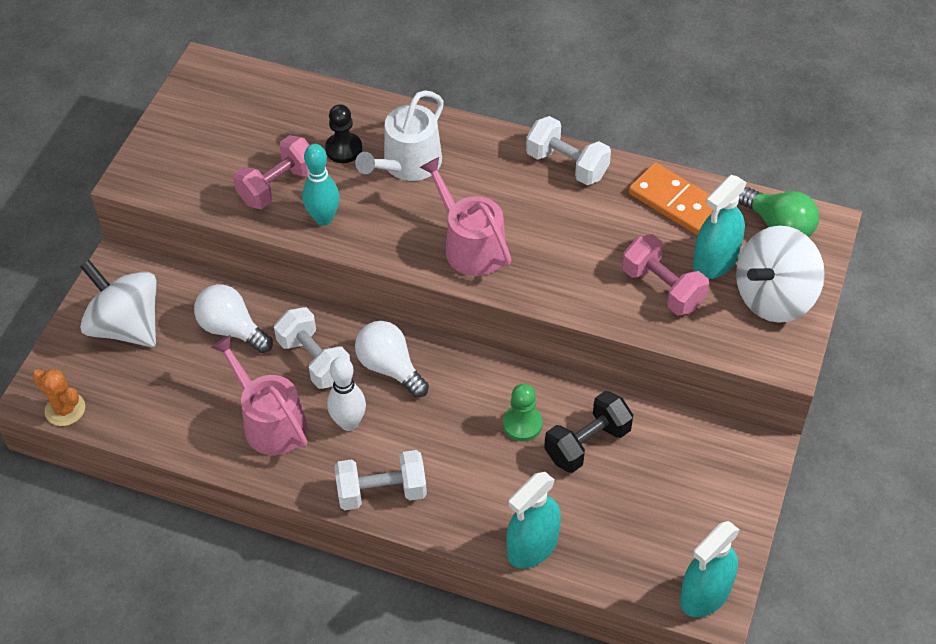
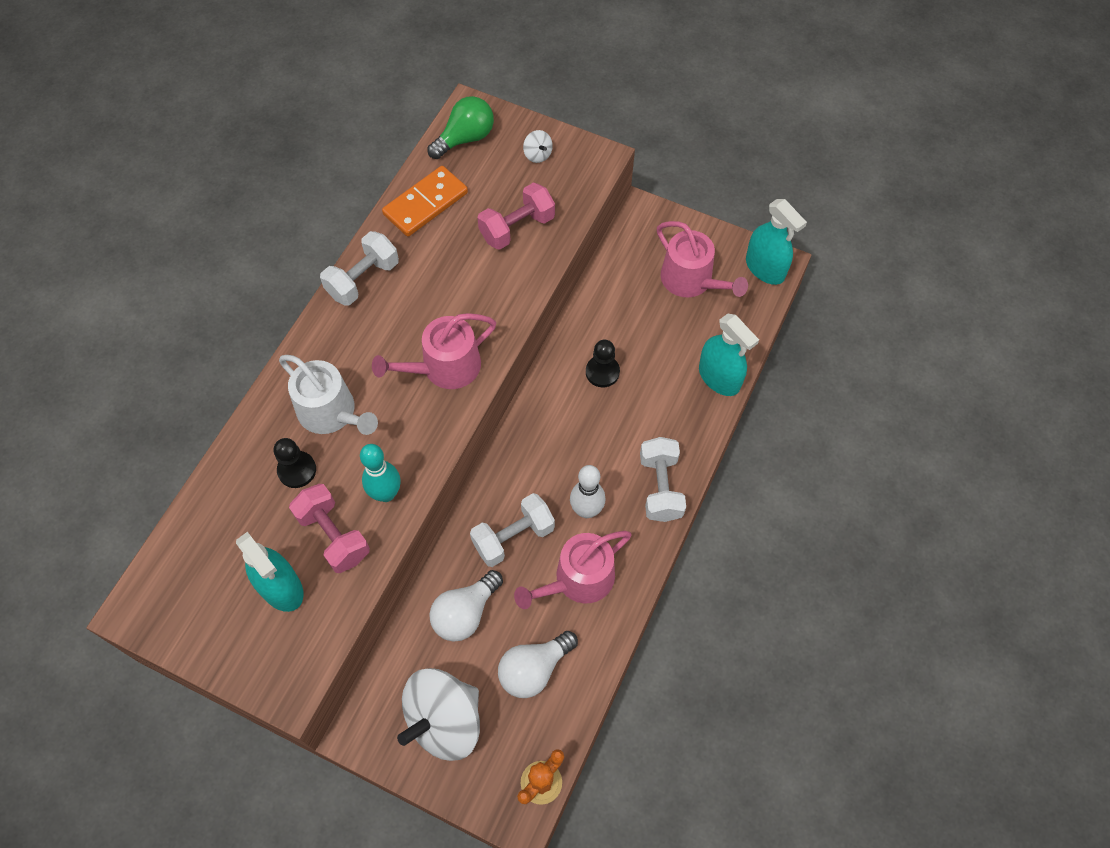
camera: 85 degrees left, 10 degrees up
(390, 367) = (530, 472): white light bulb -> white light bulb (534, 669)
(522, 424) = (602, 372): green pawn -> black pawn
(587, 444) = (626, 327): black dumbbell -> none
(668, 509) = (691, 280): none -> pink watering can
(715, 261) = (494, 187): turquoise spray bottle -> turquoise spray bottle (281, 587)
(774, 297) = (537, 155): white spinning top -> white spinning top, size x0.40

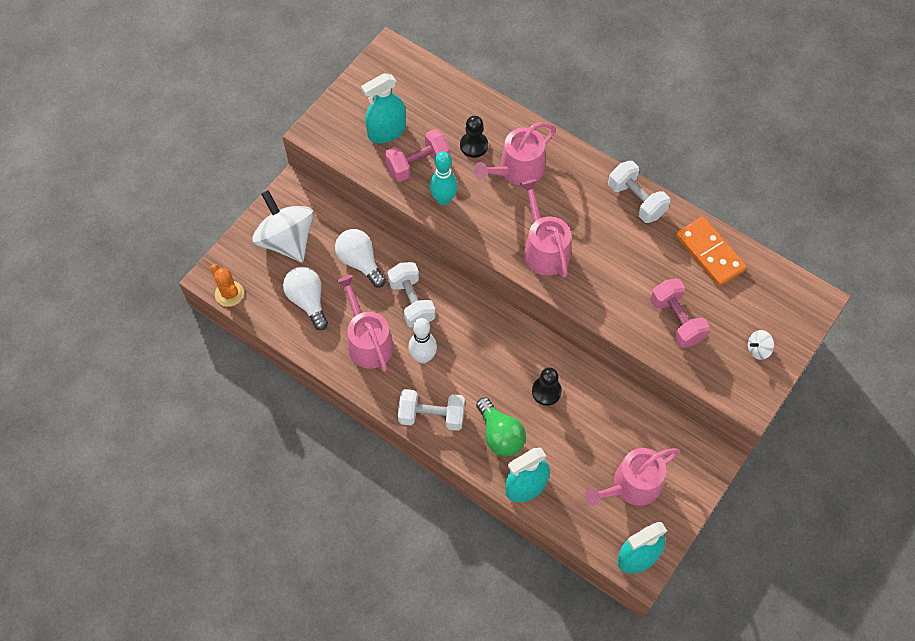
camera: 100 degrees right, 0 degrees up
(331, 412) = (517, 170): white watering can -> pink watering can
(465, 138) = (781, 292): green light bulb -> green light bulb (500, 435)

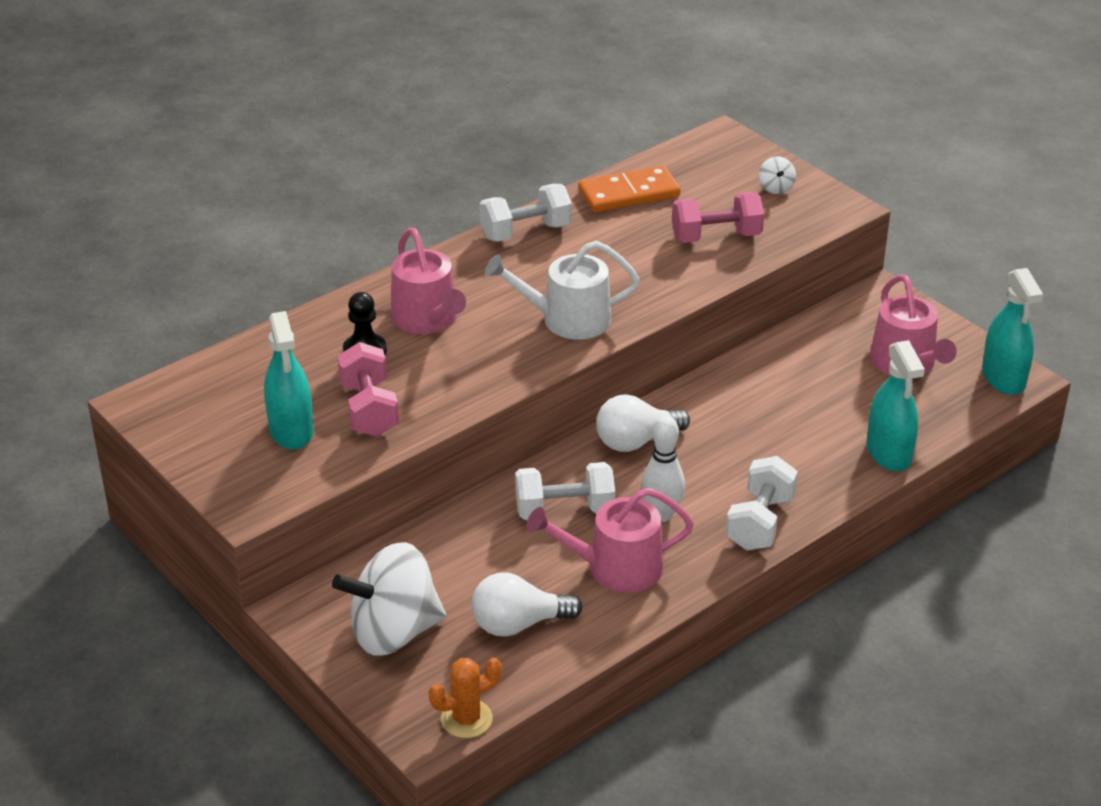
camera: 75 degrees left, 25 degrees down
(360, 262) = (472, 554): white light bulb -> white light bulb (636, 441)
(443, 199) = (443, 395): turquoise bowling pin -> none
(500, 435) = (806, 462): green light bulb -> none
(544, 249) = (567, 319): pink watering can -> white watering can
(546, 391) = (752, 408): black pawn -> none

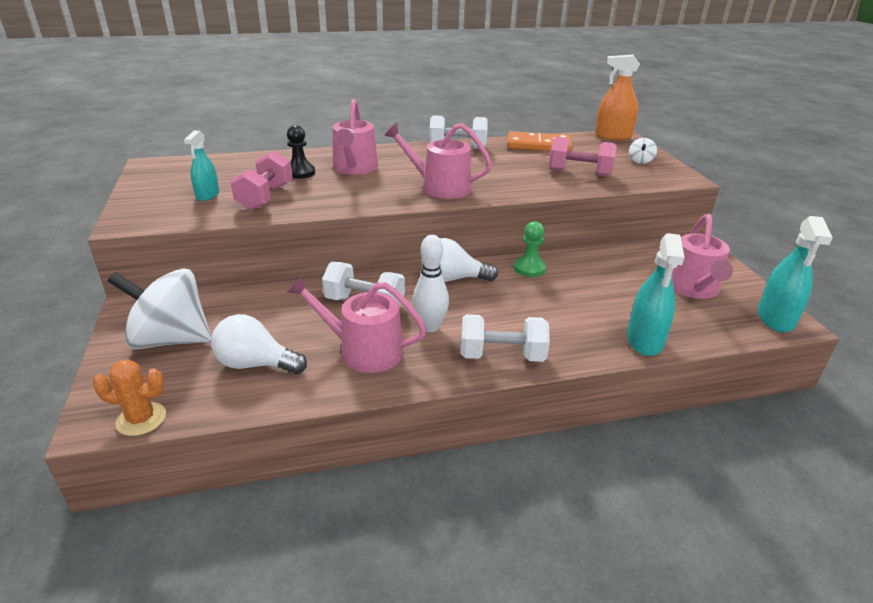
camera: 25 degrees right, 5 degrees down
(291, 430) = (207, 195): turquoise spray bottle -> turquoise spray bottle, size x0.65
(567, 319) = (440, 187): white watering can -> pink watering can
(712, 142) = (613, 136): none -> orange spray bottle
(712, 395) = (529, 268): none -> green pawn
(760, 522) = (502, 356): white dumbbell -> white dumbbell turned 45 degrees clockwise

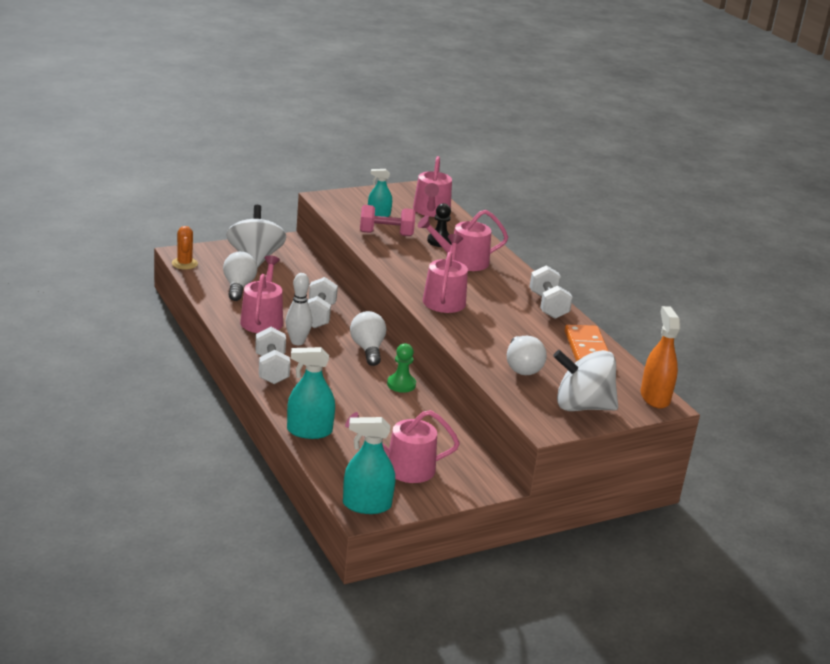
camera: 75 degrees right, 5 degrees down
(219, 167) = (431, 211): none -> pink watering can
(579, 173) = (522, 367): pink dumbbell -> white light bulb
(640, 161) = (582, 406): white spinning top -> white spinning top, size x2.47

